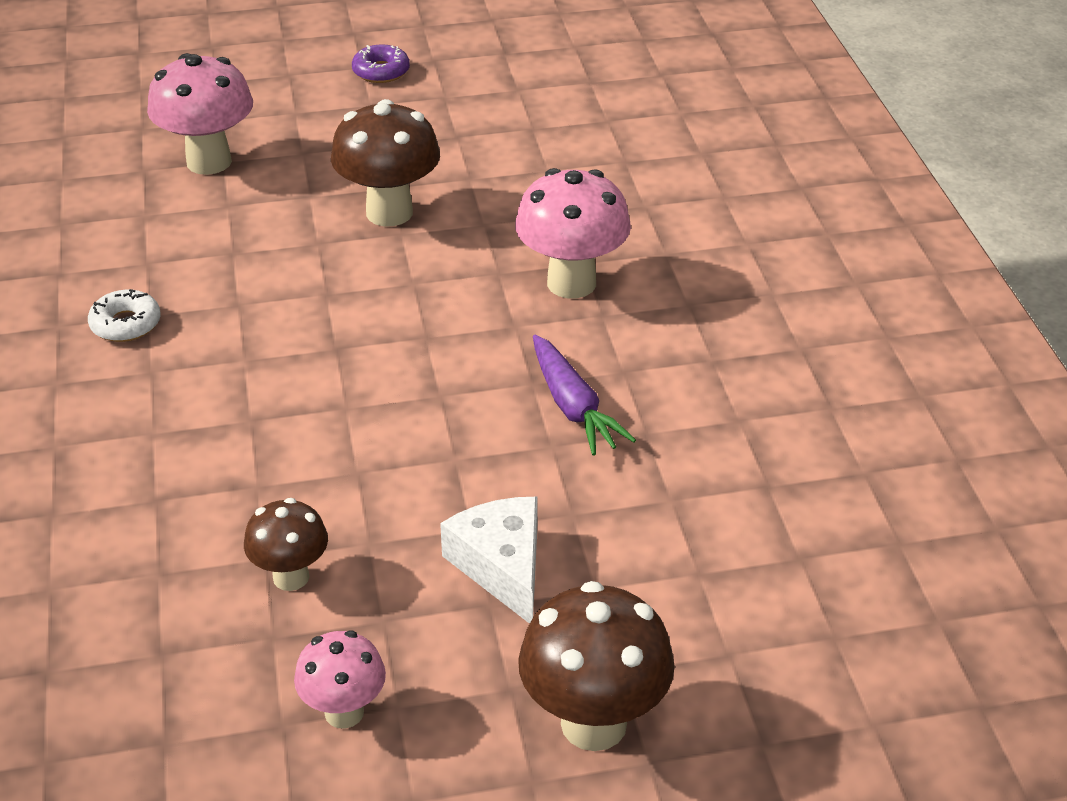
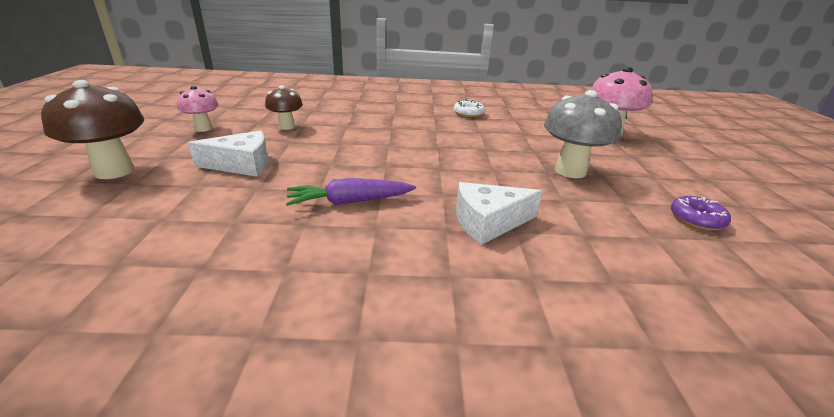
camera: 100 degrees right, 10 degrees down
(381, 71) = (759, 186): purple donut -> purple donut (696, 219)
(389, 212) = (570, 171): brown mushroom -> grey mushroom
(571, 283) = (488, 222): pink mushroom -> white cheese

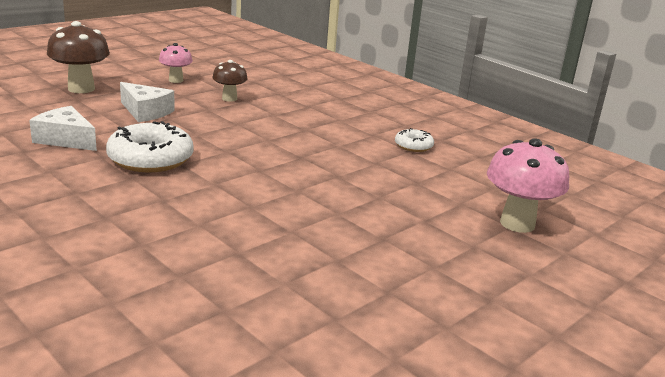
camera: 45 degrees right, 5 degrees down
(349, 202) = (150, 159): purple carrot -> white donut
(488, 222) = (197, 211): white cheese -> white cheese (66, 139)
(570, 171) = (361, 222): grey mushroom -> none
(696, 219) = (360, 301): purple donut -> none

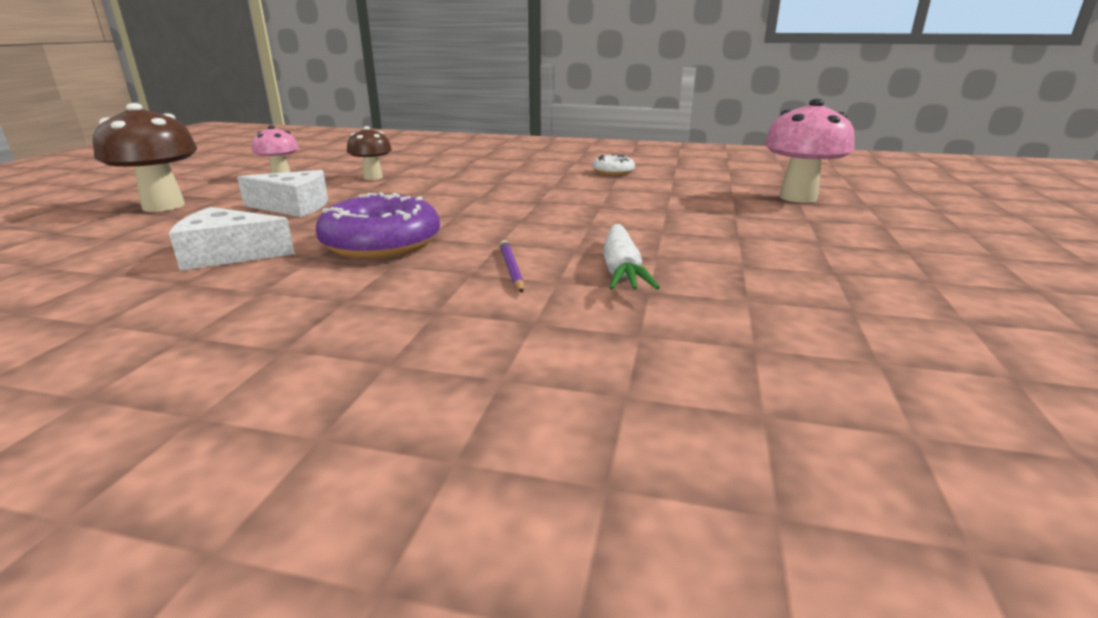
camera: 30 degrees left, 0 degrees up
(150, 159) = (381, 243): white donut -> purple donut
(189, 205) = (511, 269): none -> purple pencil
(250, 232) = (621, 270): none -> white carrot

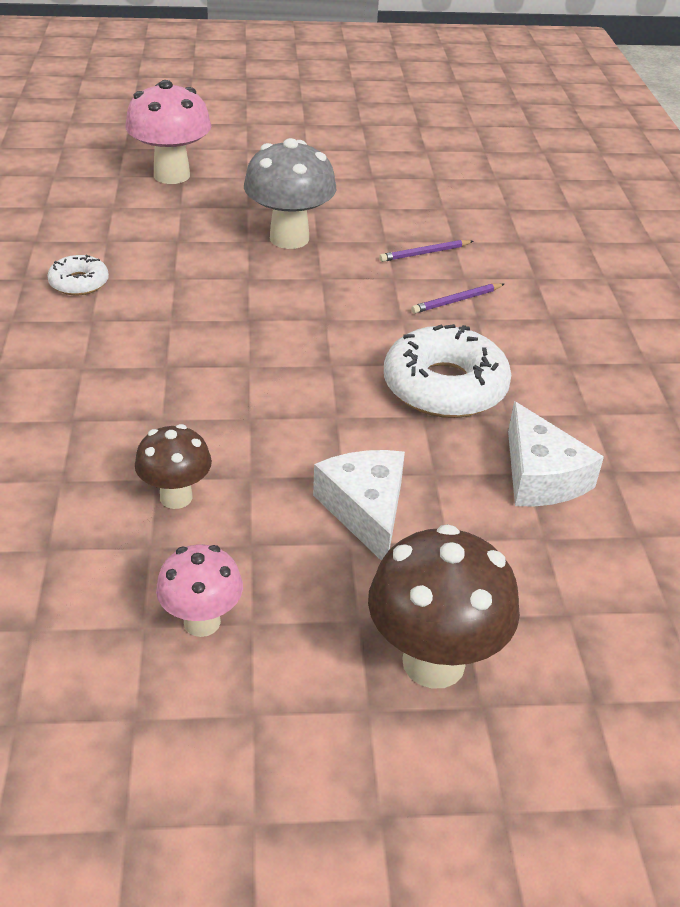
camera: 110 degrees left, 15 degrees up
(381, 243) = (444, 387): purple donut -> white donut
(621, 270) = (424, 253): white carrot -> purple pencil
(668, 222) = (289, 238): none -> grey mushroom

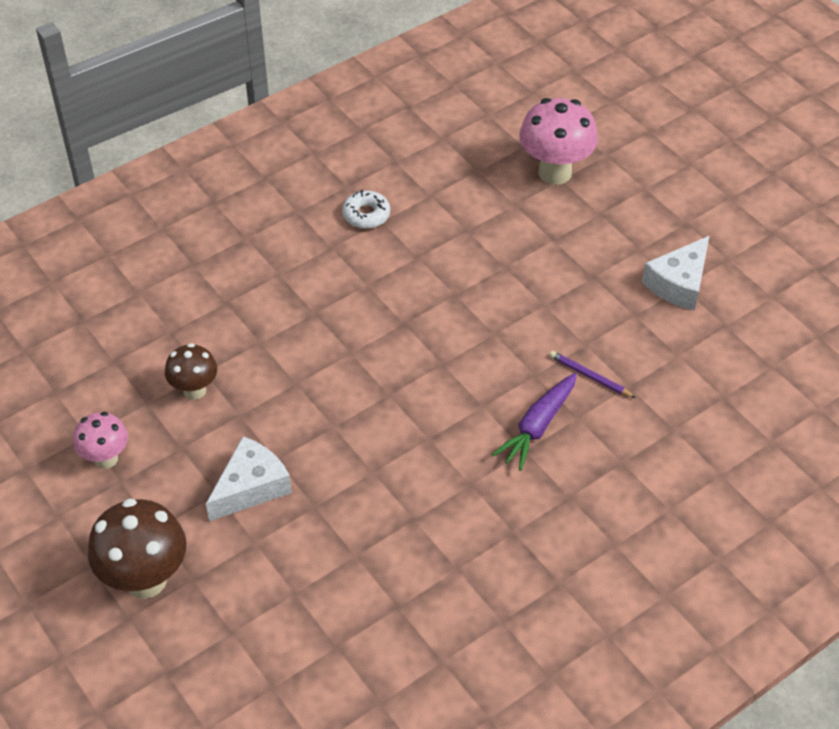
camera: 60 degrees right, 10 degrees up
(289, 238) = (531, 287): grey mushroom -> none
(444, 387) = (416, 469): white donut -> none
(456, 301) = (537, 427): purple pencil -> purple carrot
(540, 476) = (357, 566): white cheese -> white cheese (679, 283)

